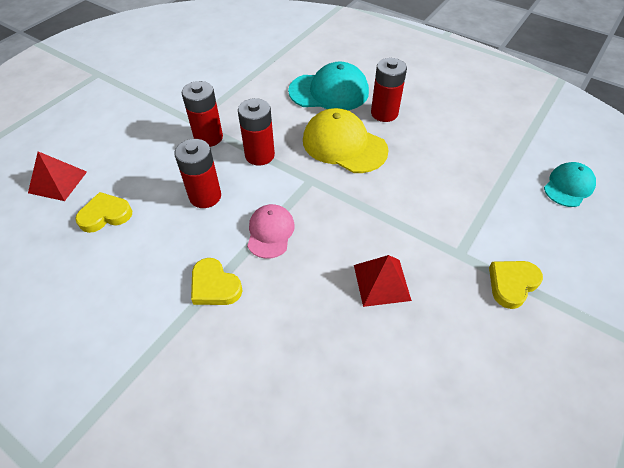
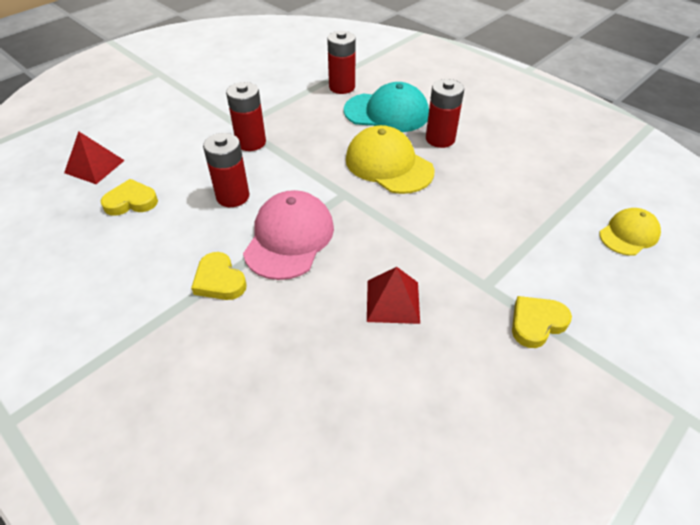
camera: 10 degrees right, 5 degrees down
(259, 155) = (298, 165): red battery -> red battery (342, 87)
(270, 232) = (289, 238): pink cap -> pink cap, size x1.67
(568, 186) = (629, 234): turquoise cap -> yellow cap

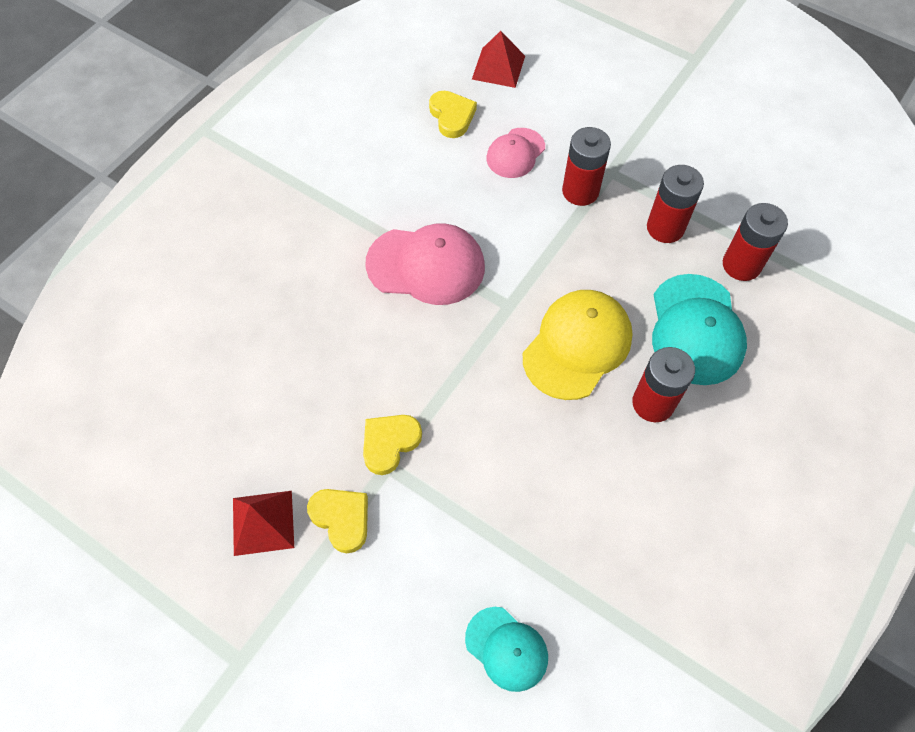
camera: 80 degrees right, 15 degrees up
(195, 170) = (515, 153): none -> pink cap
(219, 280) = (358, 220): yellow heart -> yellow heart (389, 443)
(233, 196) = (479, 199): red battery -> red battery (665, 228)
(393, 301) = (353, 375): red pyramid -> red pyramid (263, 522)
(629, 234) = (506, 648): yellow cap -> turquoise cap

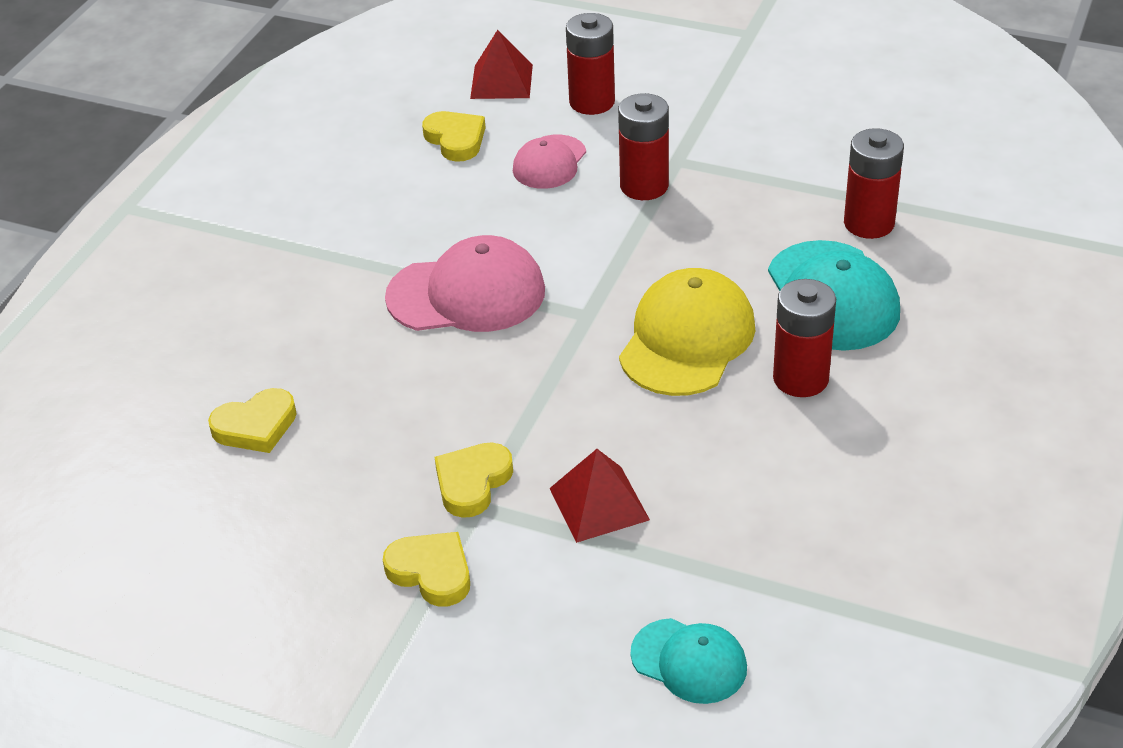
camera: 10 degrees left, 20 degrees down
(249, 354) = (256, 426): none -> yellow heart
(263, 522) = (326, 596): red pyramid -> red pyramid (599, 504)
(665, 228) = (762, 204): red battery -> red battery (592, 102)

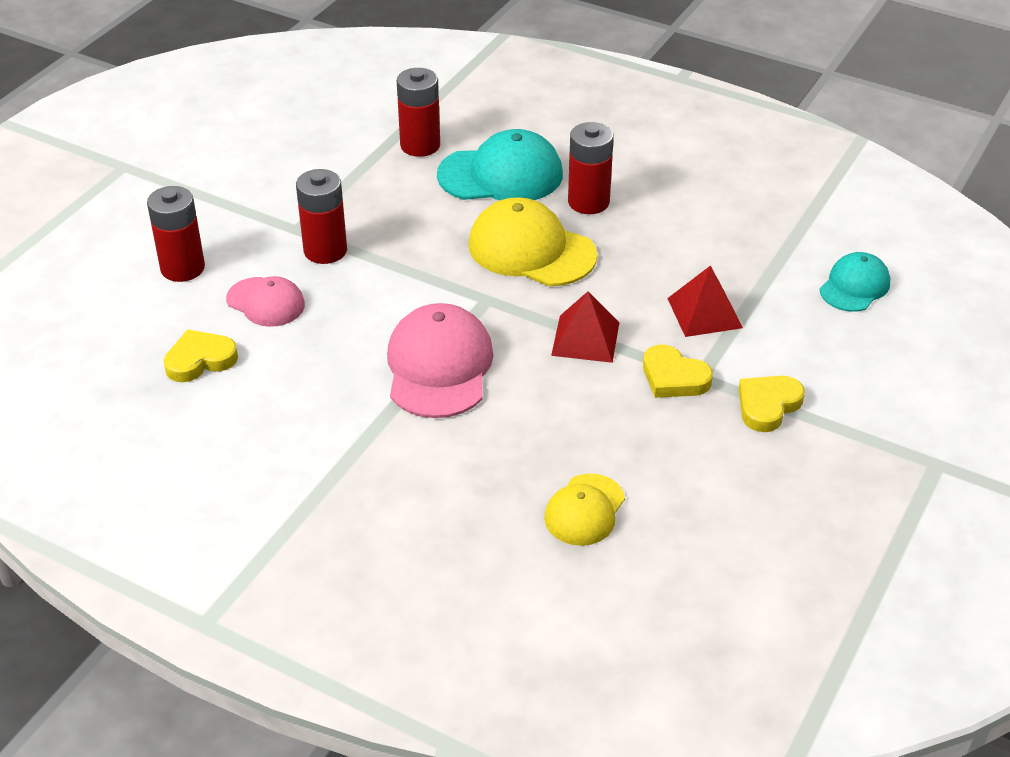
camera: 85 degrees left, 0 degrees up
(256, 426) = (584, 510): yellow heart -> yellow cap
(501, 81) = (115, 322): red pyramid -> red pyramid (585, 338)

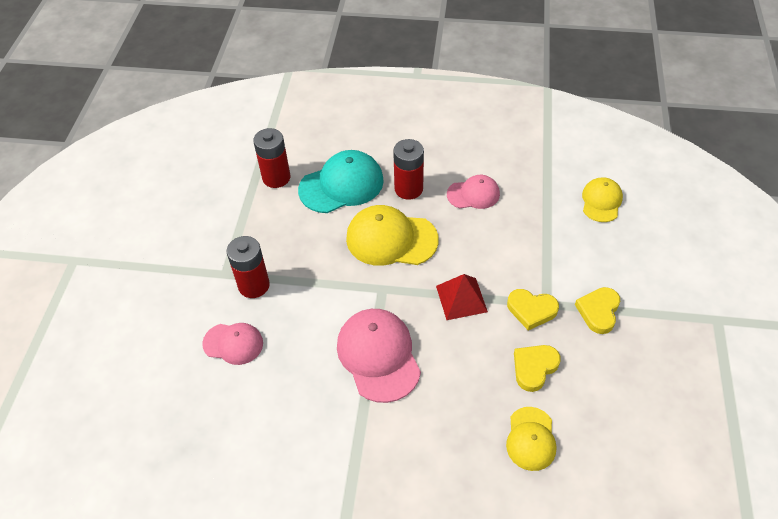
camera: 20 degrees left, 10 degrees up
(182, 268) = (159, 334): red battery -> none
(200, 360) = (210, 410): yellow heart -> yellow heart (534, 368)
(675, 231) = (473, 194): none -> pink cap
(704, 313) = (524, 252): red pyramid -> none
(854, 286) = (601, 201): turquoise cap -> yellow cap

